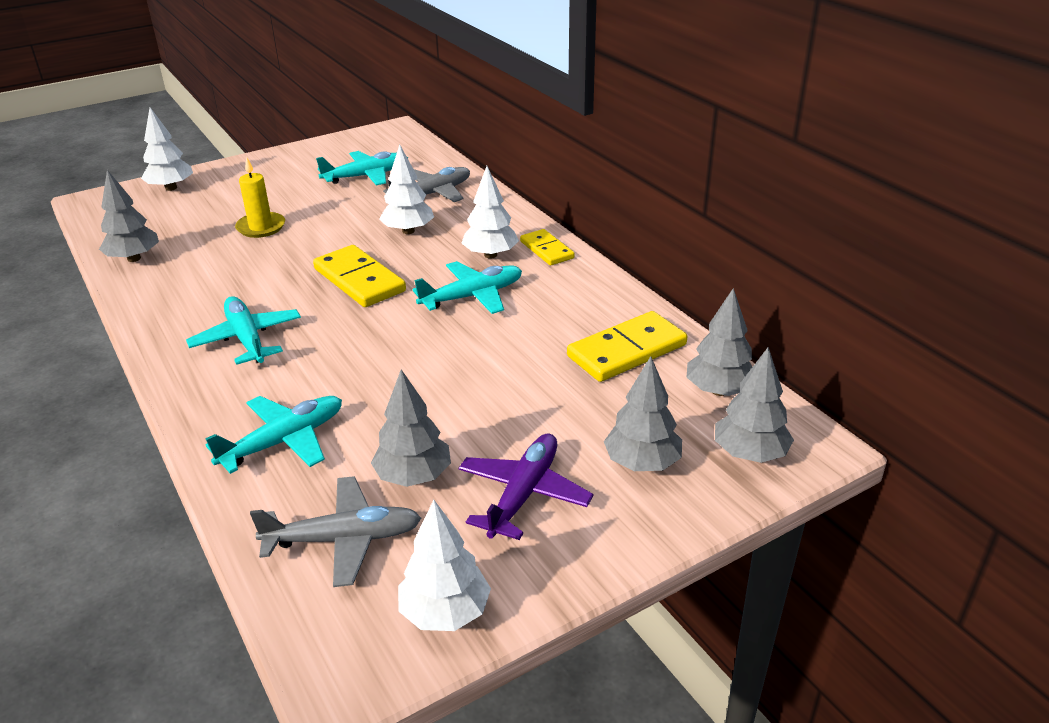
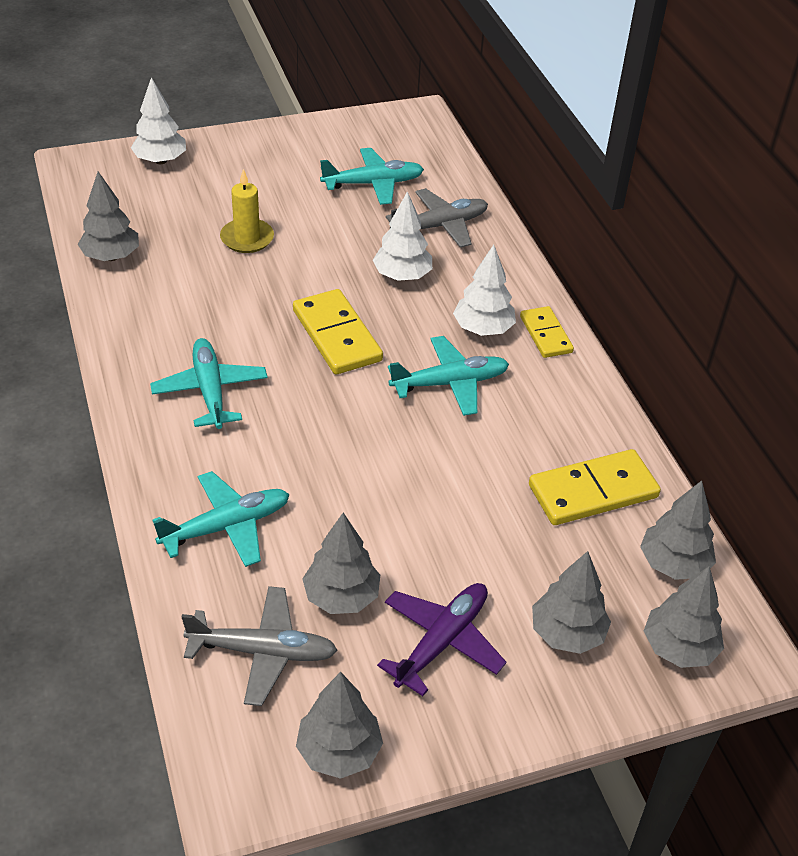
camera: 10 degrees right, 10 degrees up
(445, 612) = (338, 751): white tree -> grey tree

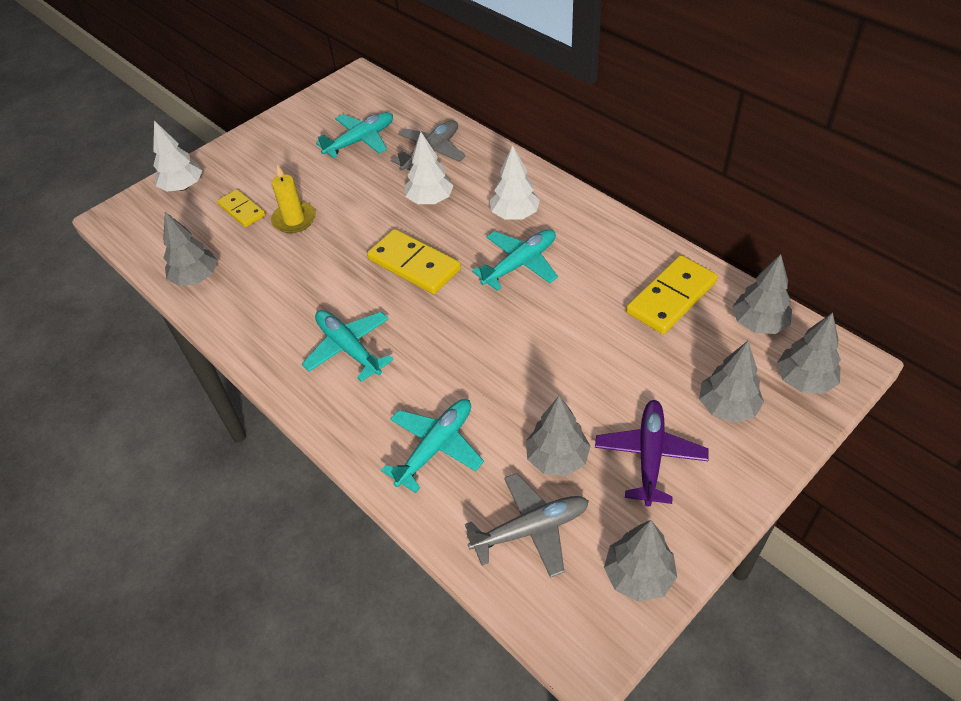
camera: 20 degrees left, 5 degrees up
(546, 334) = (560, 200): yellow domino -> yellow domino (242, 210)

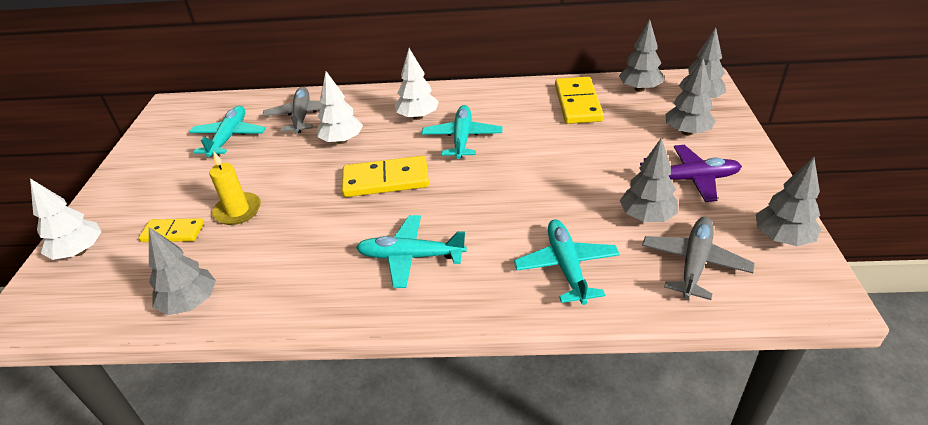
camera: 45 degrees left, 10 degrees down
(649, 456) = (690, 179): purple plane -> purple plane turned 120 degrees clockwise

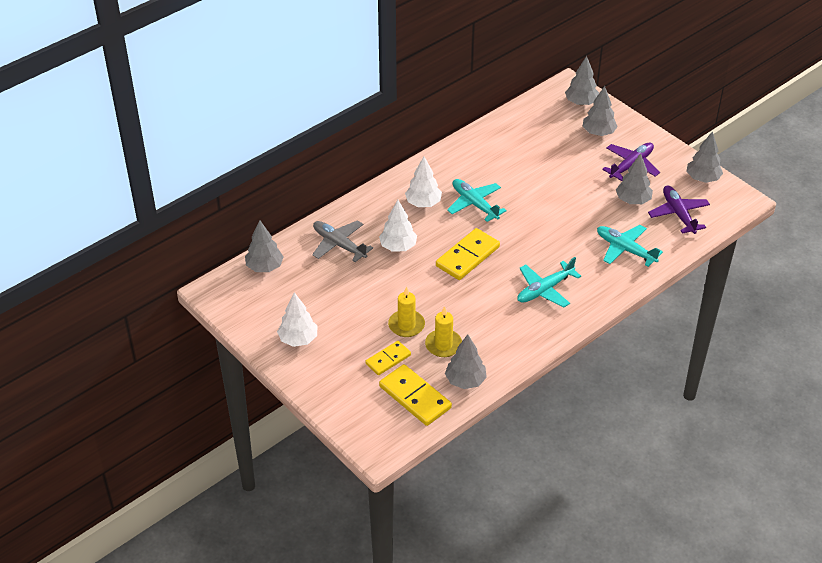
camera: 45 degrees left, 5 degrees up
(79, 251) = (348, 403): white tree -> white tree (298, 339)
(229, 137) = (312, 287): turquoise plane -> none
(234, 250) = (443, 345): none -> yellow candle
(578, 103) = (513, 141): yellow domino -> yellow domino (415, 397)
(639, 89) = (538, 111): grey tree -> grey tree (265, 267)
(694, 263) = (678, 214): grey plane -> purple plane

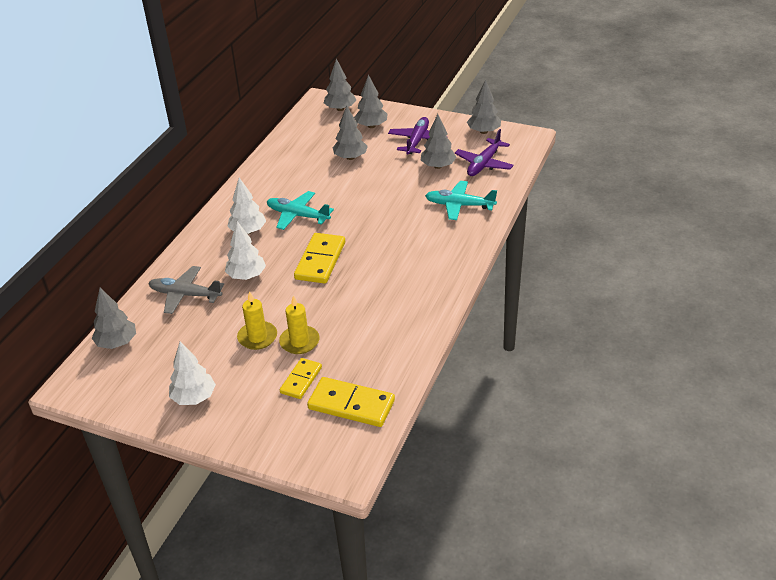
camera: 25 degrees left, 5 degrees down
(443, 345) = (348, 345): yellow candle -> yellow candle (257, 337)
(465, 381) = (391, 369): grey tree -> grey tree (350, 157)
(545, 290) = (411, 262): turquoise plane -> none
(678, 214) = (484, 164): purple plane -> purple plane turned 105 degrees counterclockwise

